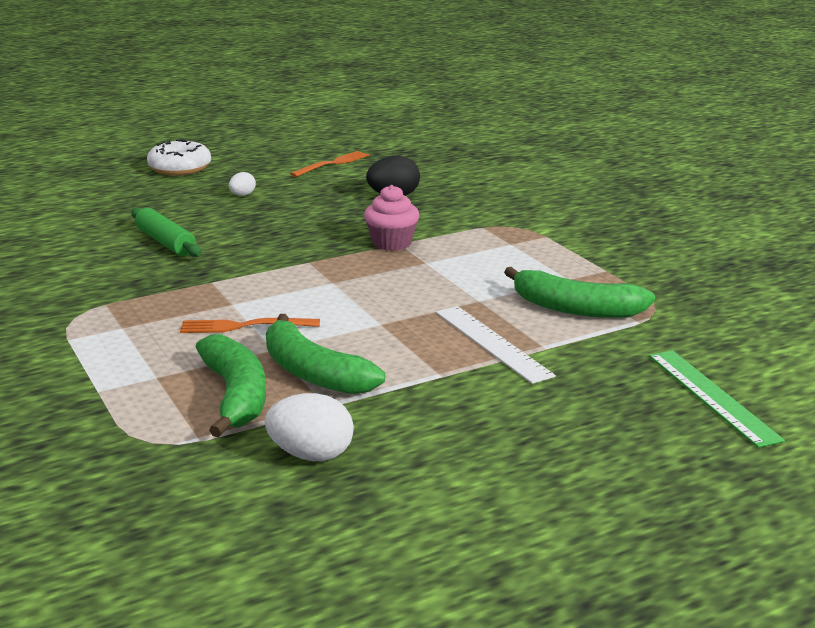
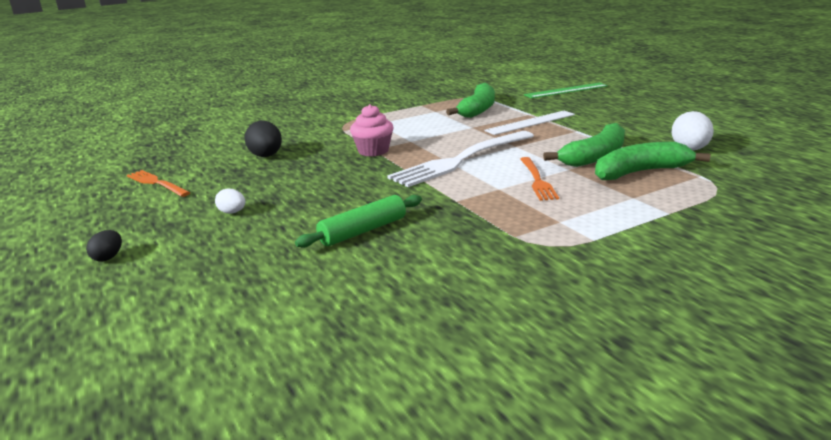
camera: 90 degrees left, 0 degrees up
(180, 168) = (108, 257): white donut -> black egg
(337, 288) = (461, 160): none -> white fork

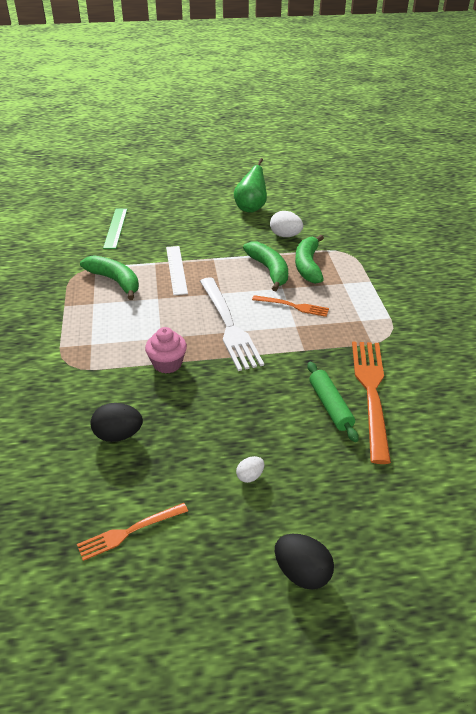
camera: 70 degrees left, 15 degrees up
(108, 257) = (302, 573): black egg -> black egg, size x1.76
(408, 250) = (371, 392): none -> orange fork
(719, 123) = (251, 208): none -> green pear

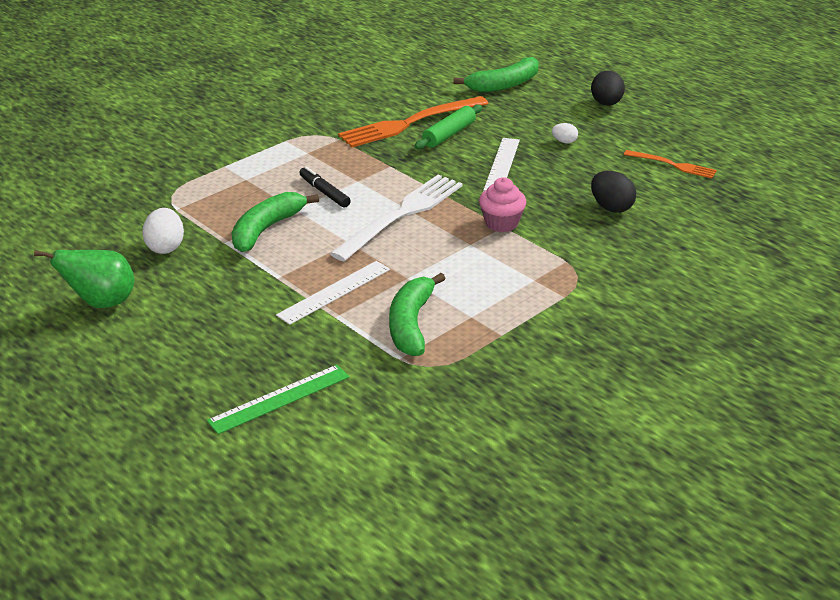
camera: 125 degrees left, 5 degrees down
(246, 408) = (501, 166): none -> white ruler
(293, 306) = (324, 192): orange fork -> black marker
(308, 265) = (229, 209): green banana -> green banana (504, 85)

